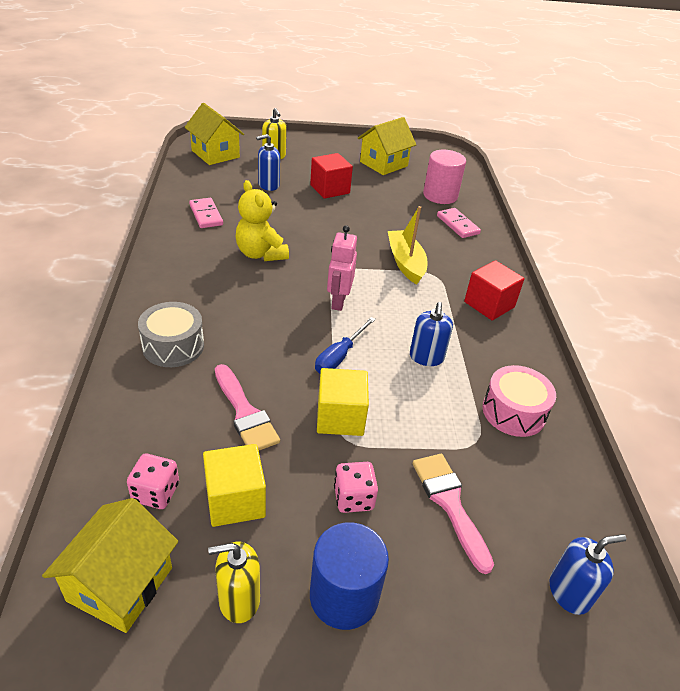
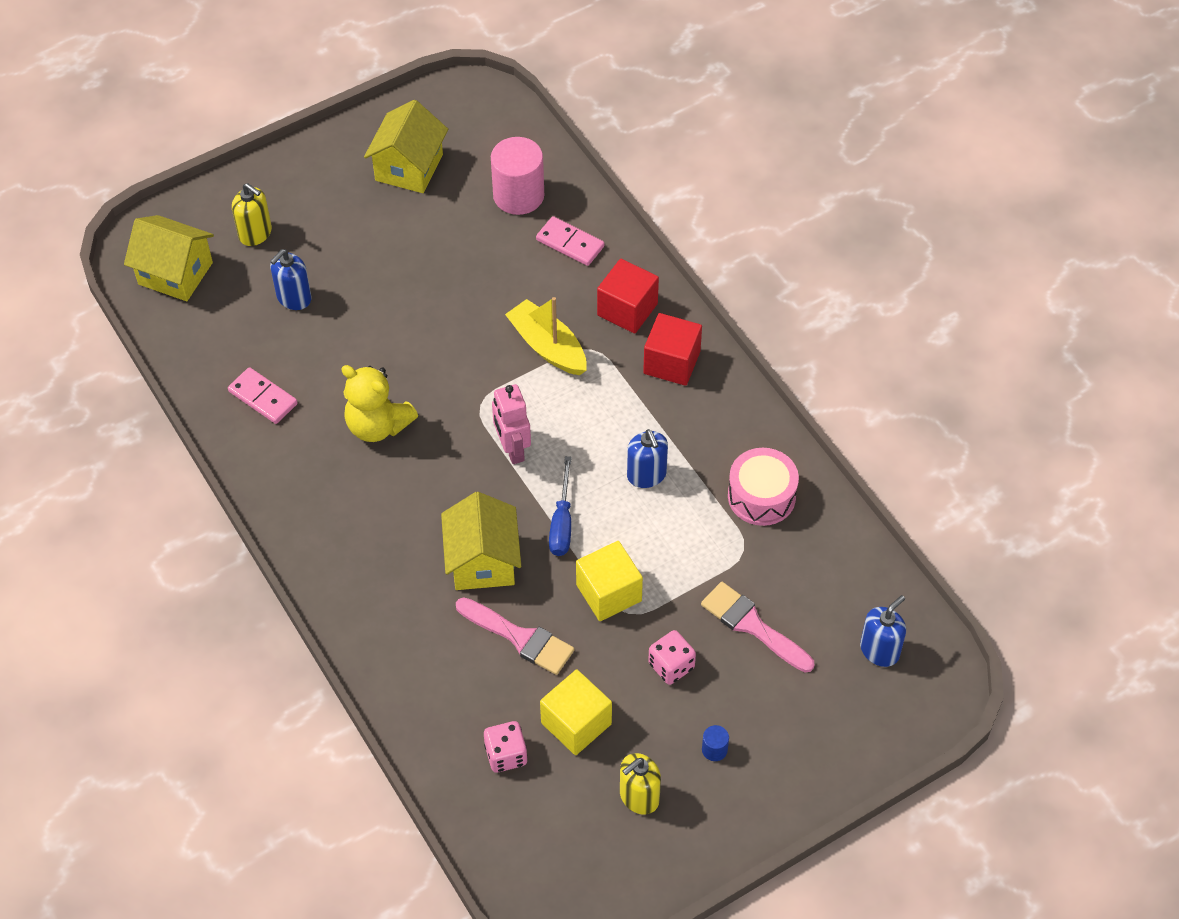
camera: 25 degrees left, 15 degrees up
(120, 584) = (542, 837): yellow house -> yellow house (483, 561)
(173, 346) = (391, 604): grey drum -> none
(330, 189) = (375, 261): red cube -> red cube (627, 309)
(344, 596) = (714, 749): blue cylinder -> blue cylinder, size x0.43

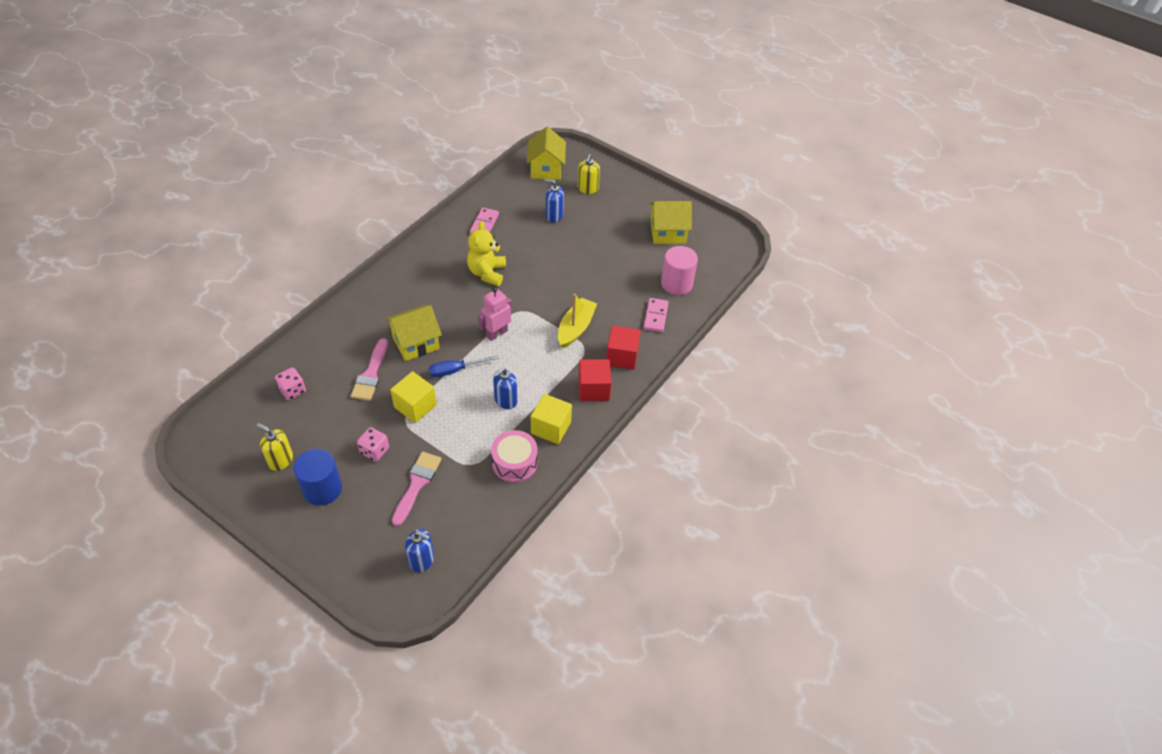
camera: 65 degrees right, 5 degrees down
(576, 723) = (322, 416): yellow cube -> yellow cube (551, 427)
(714, 749) = (322, 489): blue cylinder -> blue cylinder, size x2.35

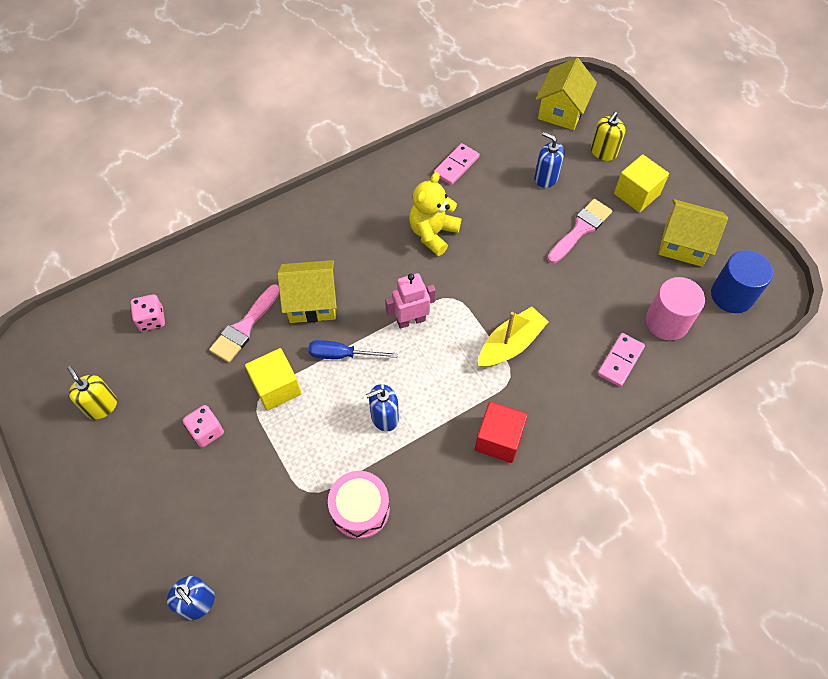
camera: 25 degrees right, 10 degrees up
(322, 489) = (129, 461): blue cylinder -> blue cylinder (731, 295)
(417, 484) = (235, 495): pink brush -> pink brush (580, 229)
(551, 427) = (423, 475): yellow cube -> yellow cube (636, 194)
(622, 356) = (553, 405): red cube -> none

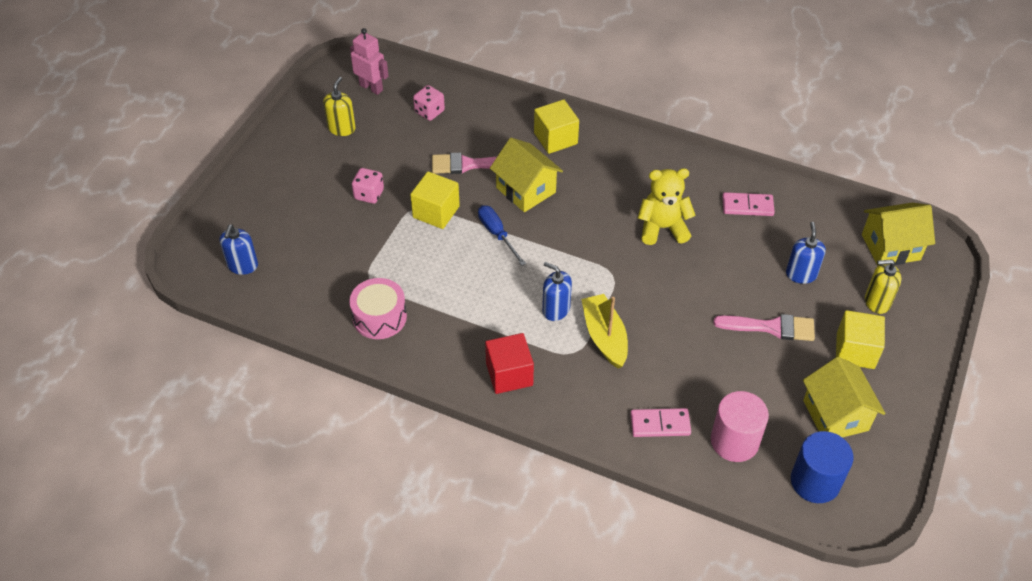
camera: 55 degrees right, 10 degrees down
(274, 244) = (555, 138): none -> yellow cube
(384, 417) = (466, 290): blue soap dispenser -> blue soap dispenser (556, 309)
(411, 320) = (566, 259): pink robot -> pink robot (371, 87)
(510, 344) = (604, 337): yellow boat -> yellow boat turned 120 degrees counterclockwise

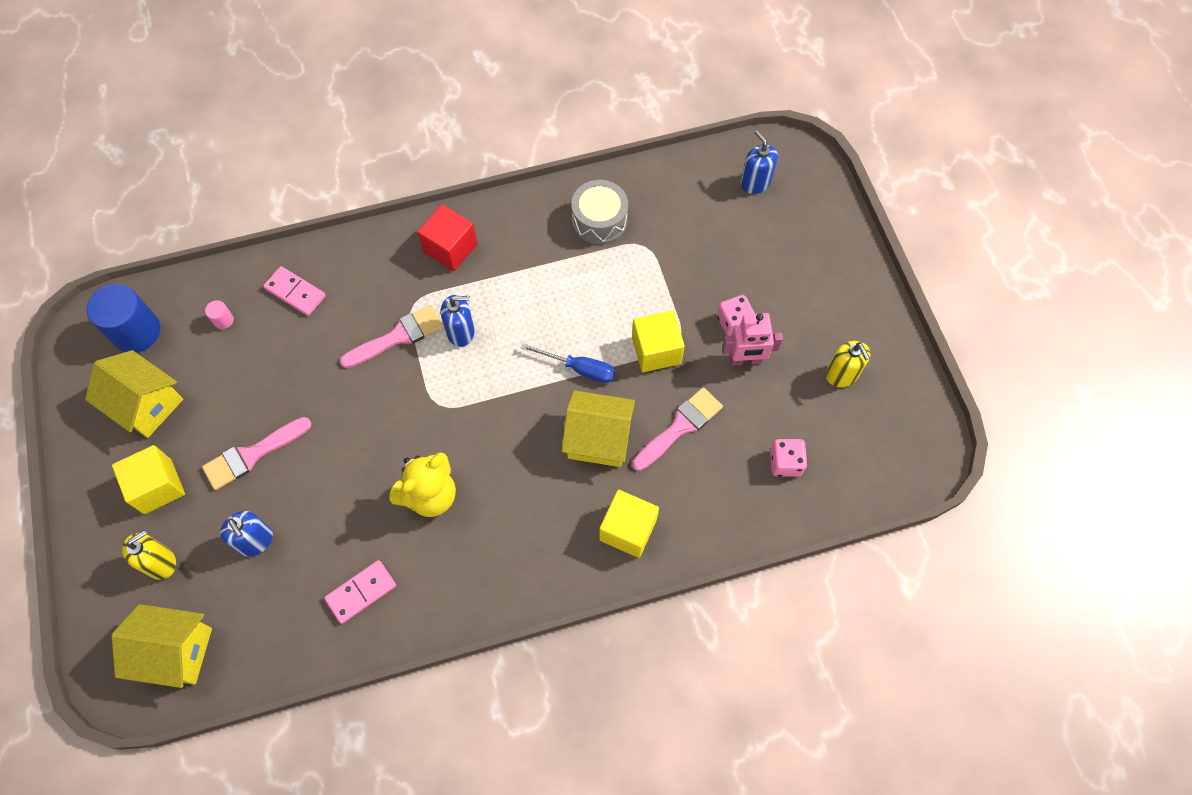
camera: 140 degrees right, 15 degrees up
(371, 87) = (875, 448): pink robot -> pink robot (745, 360)
(379, 317) = (599, 220): pink drum -> grey drum
(604, 337) = (398, 336): yellow boat -> pink brush
(660, 424) = (295, 292): pink domino -> pink domino turned 75 degrees clockwise
(734, 441) = (223, 320): pink cylinder -> pink cylinder, size x0.43
(891, 247) = (176, 651): yellow house -> yellow house turned 60 degrees clockwise

